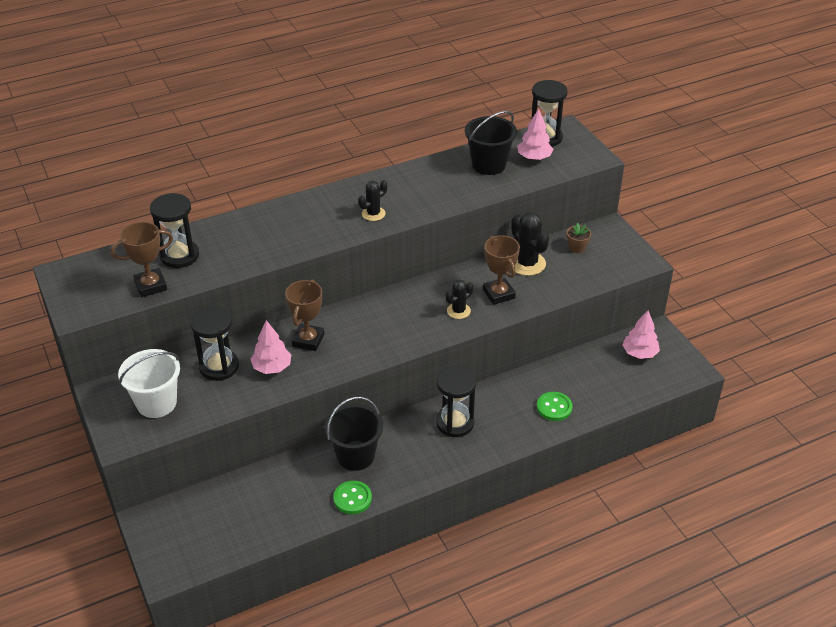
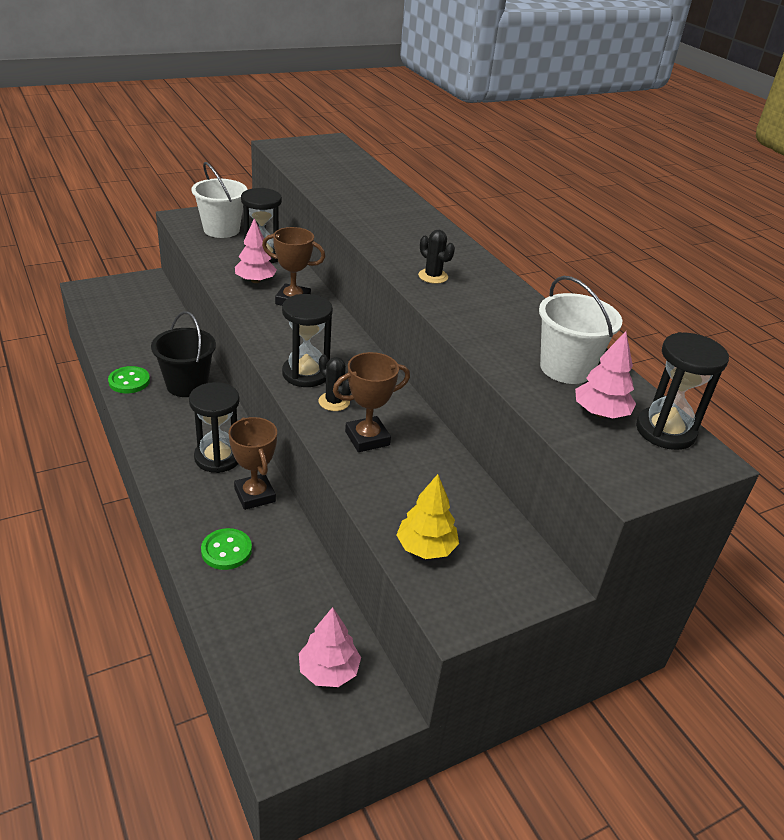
camera: 85 degrees right, 5 degrees down
(151, 286) = (310, 170): brown trophy -> brown trophy (255, 495)
(179, 256) = (354, 181): black hourglass -> black hourglass (306, 374)
(489, 165) = (566, 368): black bucket -> white bucket
(527, 263) = (436, 471): black cactus -> none
(577, 247) = (482, 531): brown flower pot -> none
(596, 270) = (426, 548): none -> yellow tree

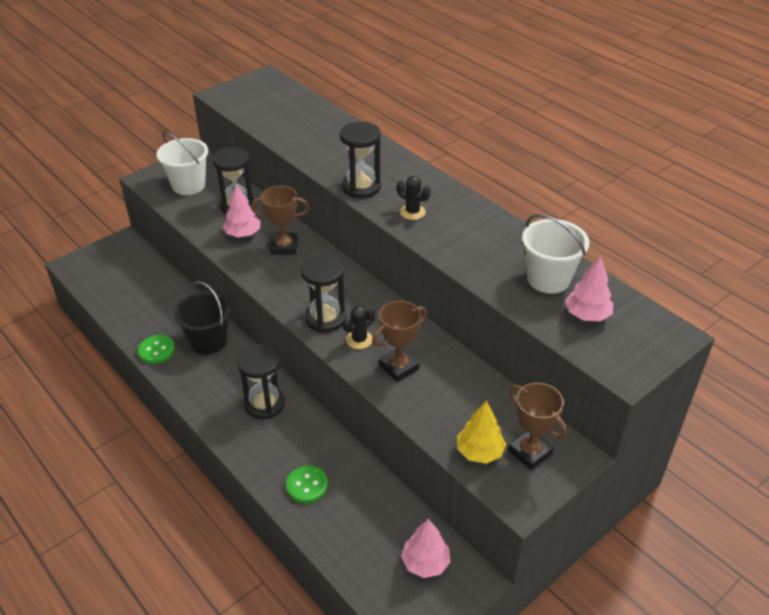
camera: 10 degrees left, 5 degrees up
(255, 495) = (309, 431): brown trophy -> brown trophy (530, 452)
(334, 402) = (359, 340): black cactus -> black cactus turned 75 degrees counterclockwise
(665, 431) = (639, 319): black hourglass -> black hourglass (361, 187)

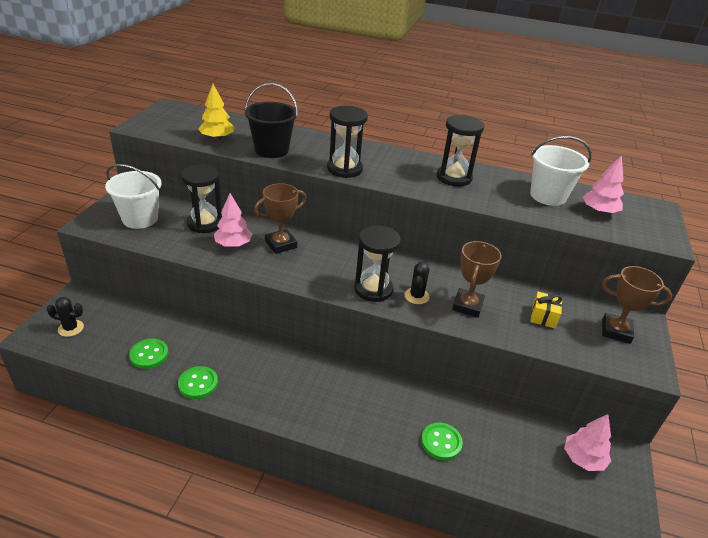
camera: 35 degrees left, 5 degrees down
(139, 312) = (149, 355): none -> green button
(208, 341) = (243, 356): black bucket -> black bucket (271, 150)
(264, 404) = (343, 389): black hourglass -> black hourglass (454, 177)
(412, 212) = (404, 177): black cactus -> black cactus (71, 328)
(466, 407) = (543, 317): none -> yellow gift
(479, 452) = (587, 345): yellow tree -> yellow tree (217, 138)

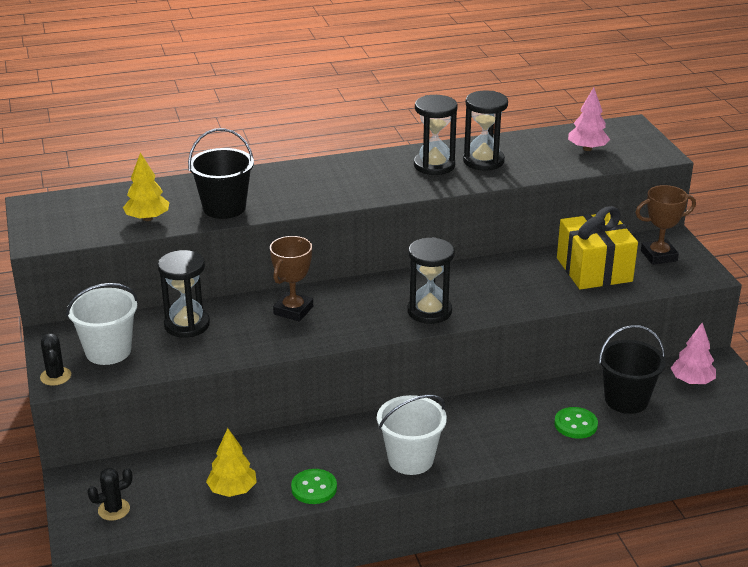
camera: 30 degrees left, 5 degrees down
(149, 355) = (232, 490): green button -> yellow tree
(233, 244) = (246, 331): pink tree -> none
(344, 169) = (323, 198): black hourglass -> black hourglass (483, 161)
(416, 296) = (473, 300): black cactus -> black cactus (55, 376)
(467, 306) = (525, 289): brown trophy -> none
(505, 444) = (626, 400): none -> black bucket
(543, 317) = (594, 270): yellow gift -> yellow gift, size x2.20
(548, 196) = (533, 151): white bucket -> white bucket (410, 459)

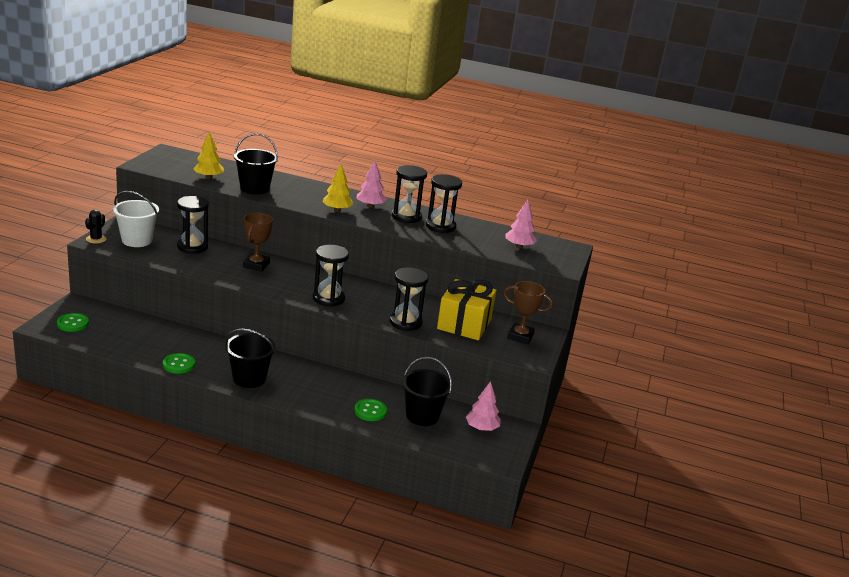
camera: 30 degrees right, 5 degrees down
(114, 510) = (73, 323): black cactus -> green button
(232, 490) = (139, 344): yellow tree -> yellow tree (337, 210)
(293, 310) = (256, 265): brown trophy -> brown trophy turned 45 degrees counterclockwise
(378, 169) = (370, 206): none -> pink tree
(410, 459) = (249, 378): white bucket -> black bucket
(541, 298) = (405, 322): none -> black hourglass

